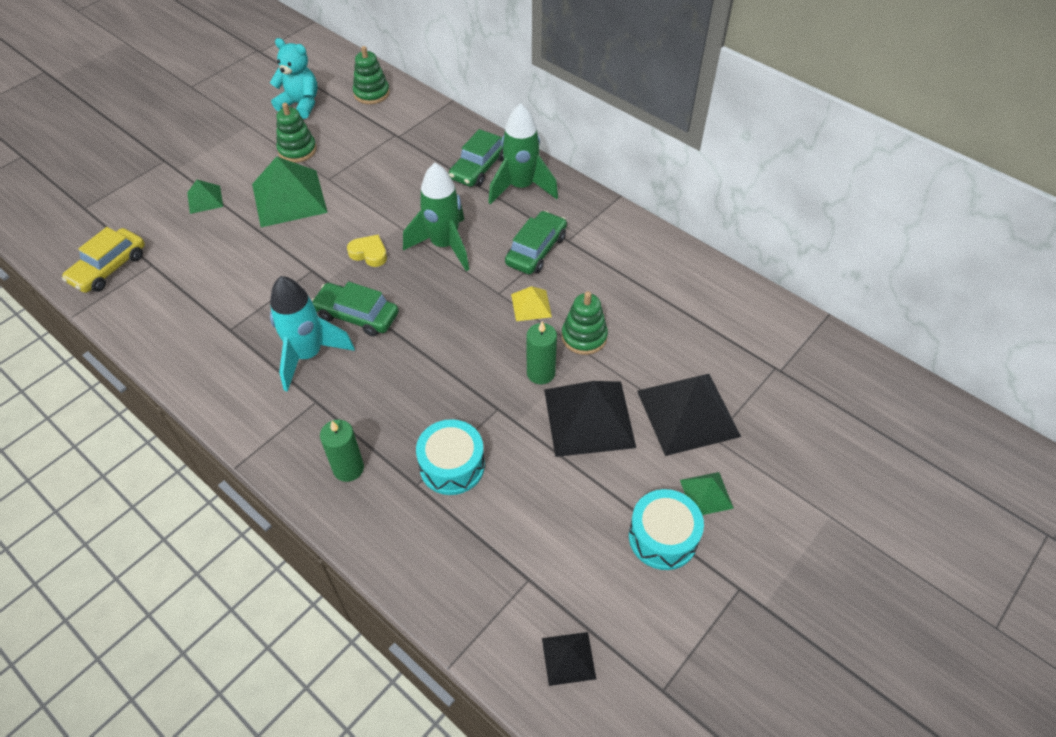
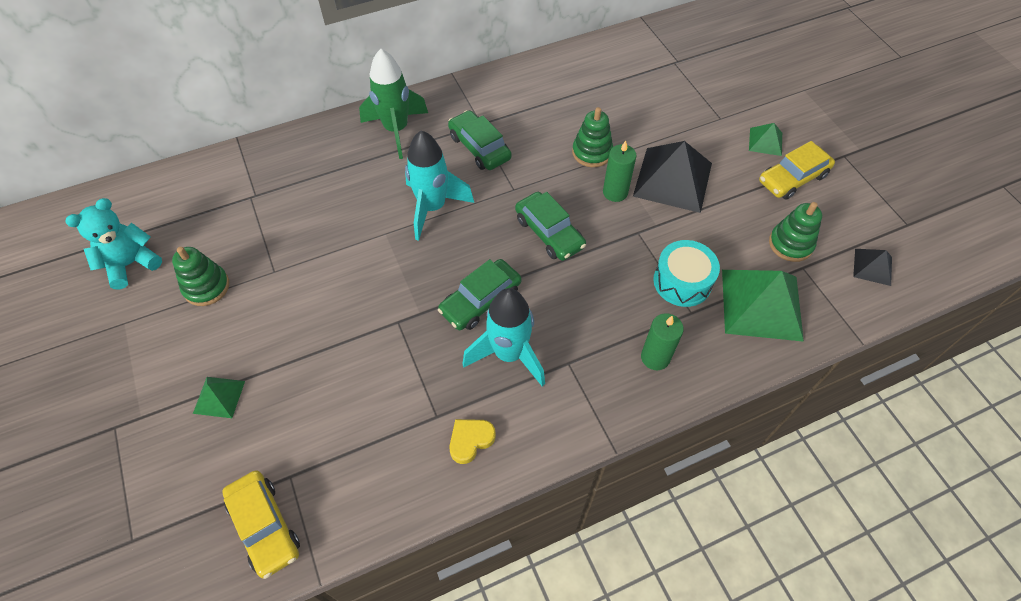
camera: 65 degrees left, 5 degrees up
(289, 198) = (277, 314): green pyramid -> green pyramid (761, 304)
(369, 253) = (405, 268): yellow heart -> yellow heart (470, 440)
(371, 93) = (168, 196): green stacking toy -> green stacking toy (790, 244)
(444, 245) = (433, 208): green rocket -> turquoise rocket
(479, 167) = (348, 150): green car -> green car (549, 233)
(531, 305) = (540, 173): yellow pyramid -> none
(663, 537) = (792, 178): turquoise drum -> yellow car
(688, 413) = (693, 123): black pyramid -> none

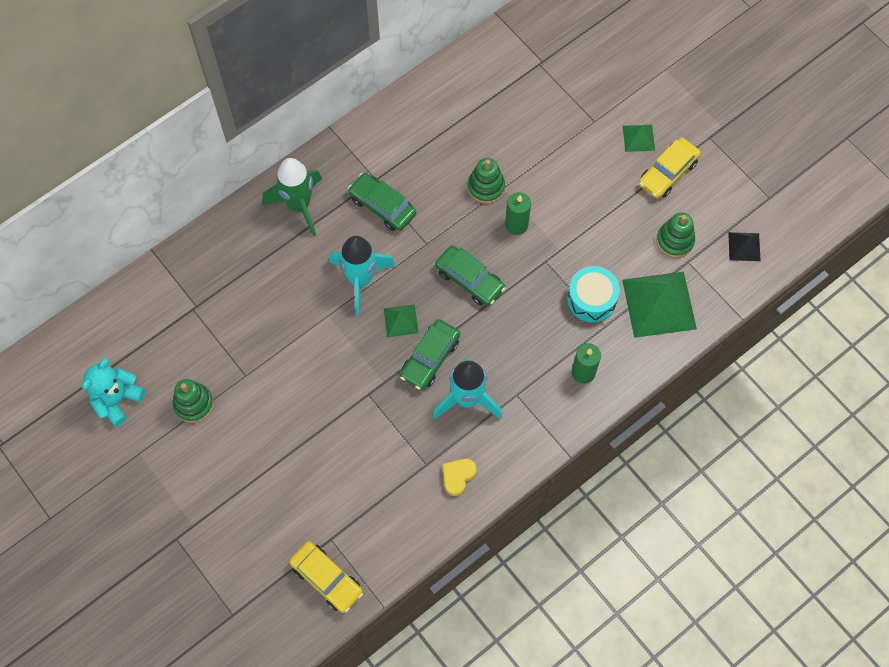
camera: 15 degrees left, 10 degrees up
(219, 397) = (248, 493): green pyramid -> green pyramid (401, 320)
(672, 179) = (563, 199): black pyramid -> none

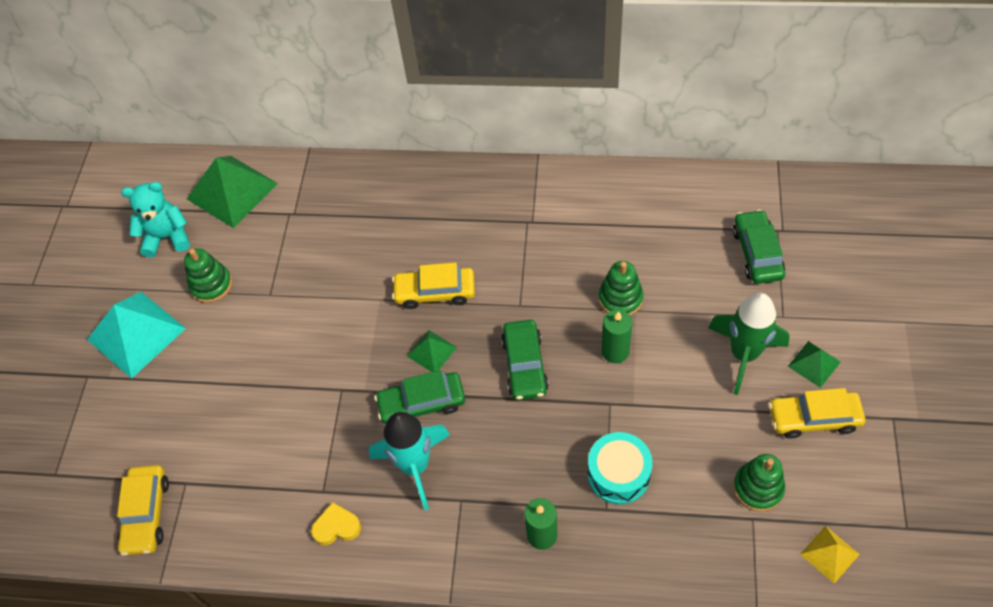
camera: 50 degrees right, 10 degrees down
(177, 482) = (136, 334): none -> turquoise pyramid
(299, 205) = (449, 197): green rocket -> green rocket (743, 355)
(361, 280) = (435, 292): turquoise rocket -> yellow car
(382, 206) = (515, 247): green car -> green car (757, 253)
(659, 304) = (681, 535): green pyramid -> green pyramid (232, 191)
(744, 246) = (829, 554): black pyramid -> yellow pyramid

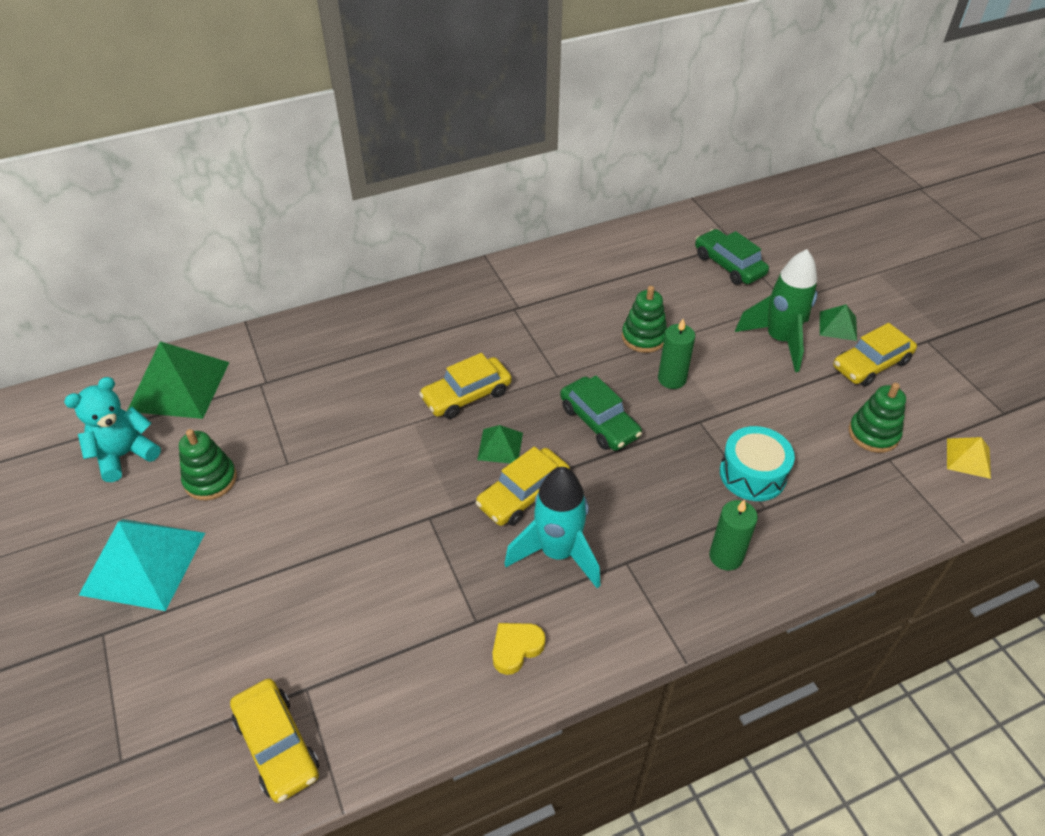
camera: 35 degrees left, 10 degrees down
(422, 403) = (523, 494): green car -> yellow car

